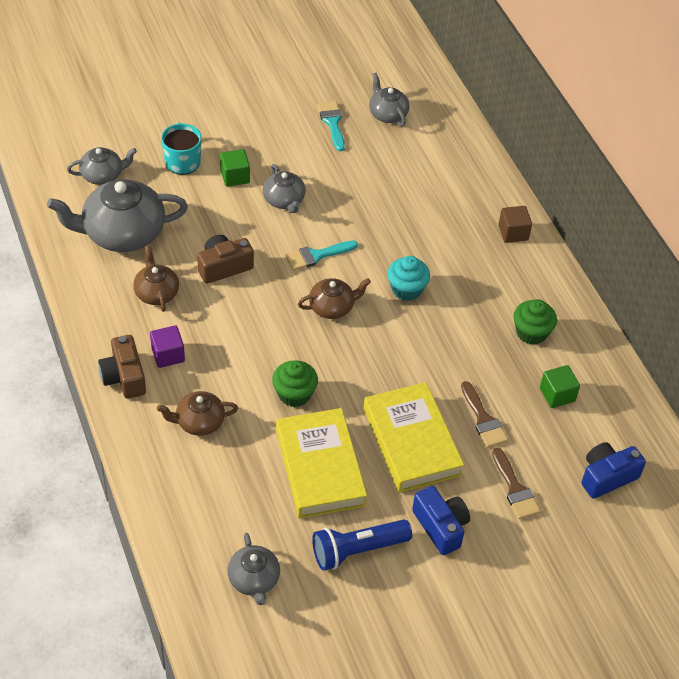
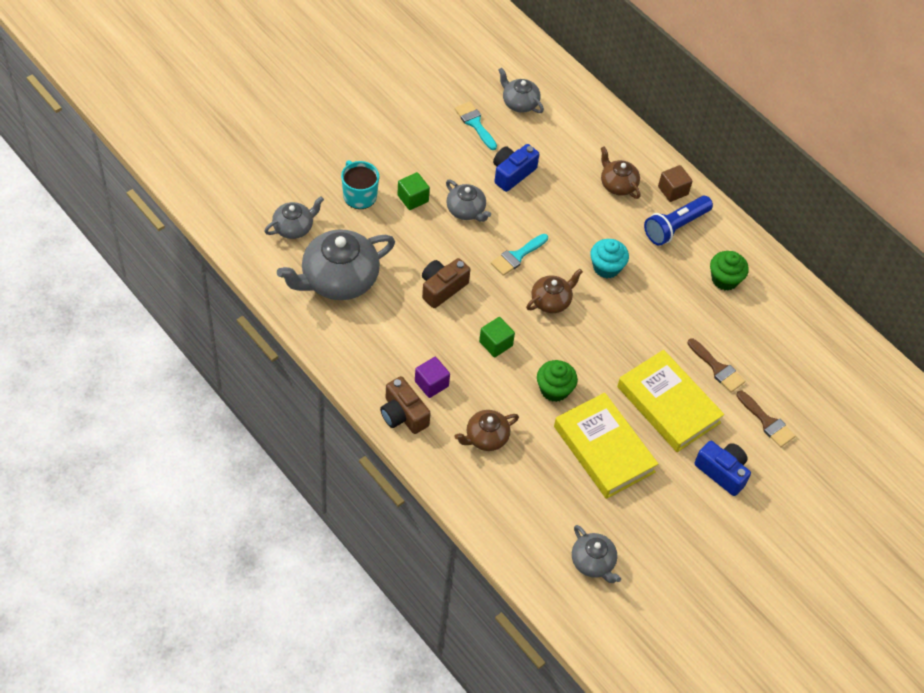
camera: 20 degrees left, 5 degrees up
(156, 292) = (394, 328): brown teapot -> brown teapot (617, 184)
(357, 550) = (665, 512): blue flashlight -> blue flashlight (675, 227)
(557, 395) = (767, 329): green cube -> green cube (495, 344)
(607, 477) = (834, 390): blue camera -> blue camera (512, 173)

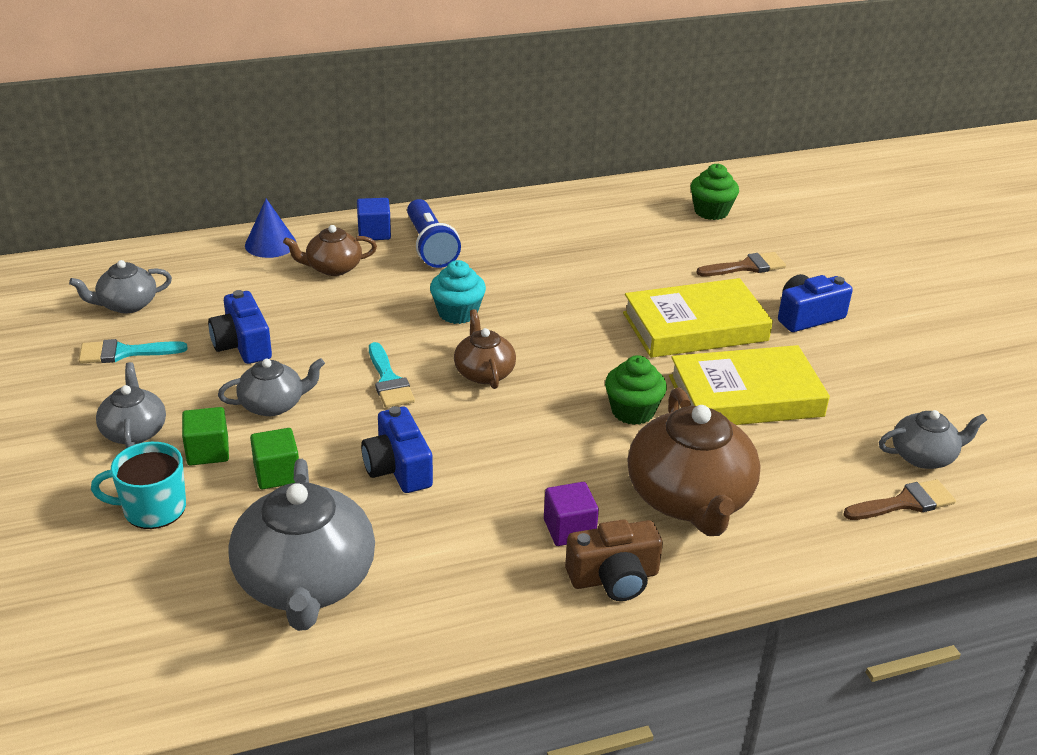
camera: 65 degrees left, 20 degrees down
(294, 227) = (154, 610): grey teapot -> grey teapot (134, 431)
(442, 288) = (398, 468): brown camera -> blue camera
(486, 437) = (689, 499): brown teapot -> brown teapot, size x1.87
(495, 344) = (529, 443): green cube -> green cube (277, 474)
(624, 142) = (270, 244): none -> blue cone
(673, 190) = (374, 233): brown cube -> blue cube
(717, 368) = (656, 277): brown brush -> brown brush (904, 503)
(724, 279) = (530, 236): green cupcake -> green cupcake (711, 211)

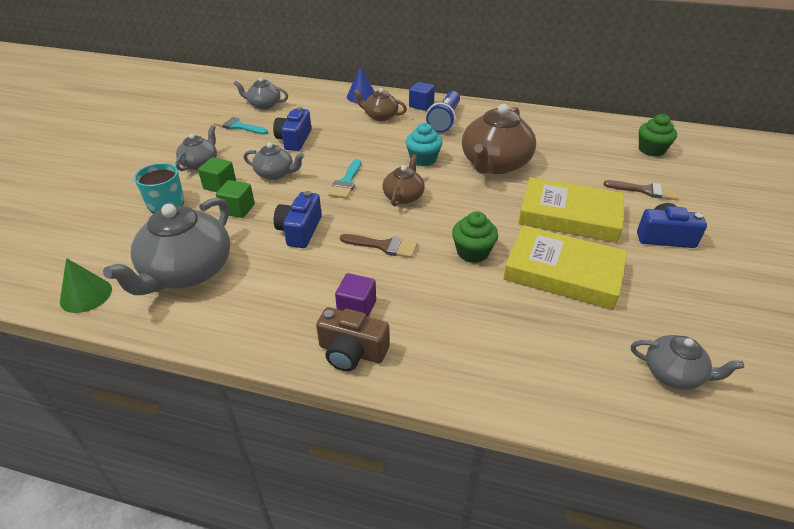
camera: 35 degrees right, 5 degrees up
(195, 674) = (86, 295): none -> green cone
(689, 499) = (454, 324): brown teapot -> brown teapot (495, 164)
(904, 503) = (623, 402): brown brush -> brown brush (384, 246)

